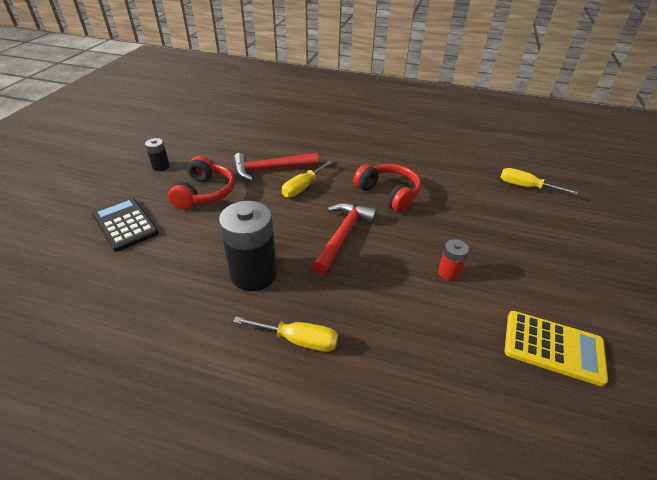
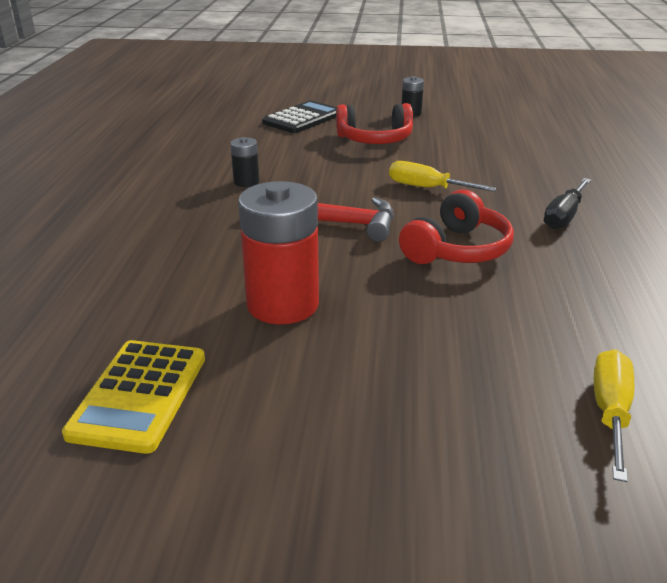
camera: 80 degrees right, 10 degrees down
(254, 274) = (246, 182): black battery -> black battery, size x0.48
(270, 169) = (453, 164): red hammer -> none
(298, 340) = (155, 214): yellow screwdriver -> none
(356, 151) = (564, 216): none -> black screwdriver
(449, 272) = (282, 304): red battery -> red battery, size x2.06

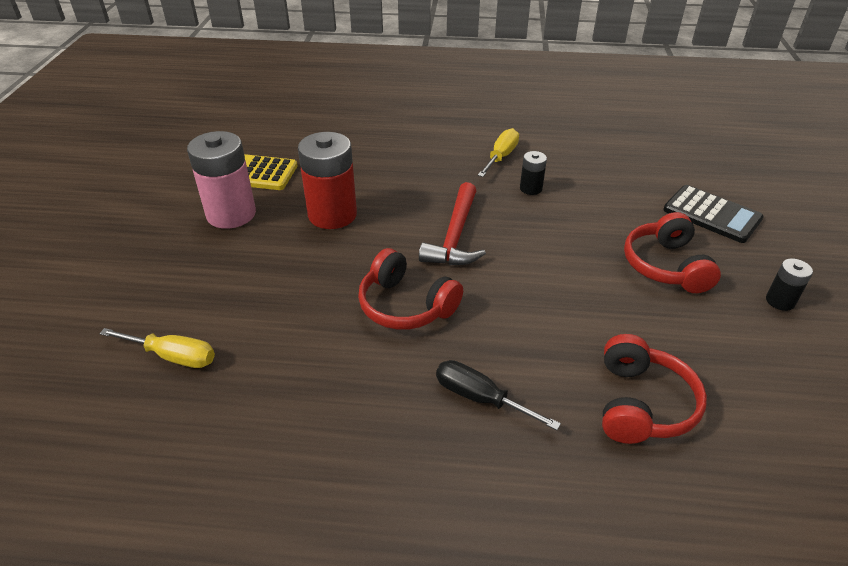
camera: 90 degrees right, 10 degrees up
(270, 405) = (231, 214): none -> pink battery
(427, 188) = (538, 297): yellow screwdriver -> yellow screwdriver (501, 157)
(536, 162) = (641, 404): none -> red headphones

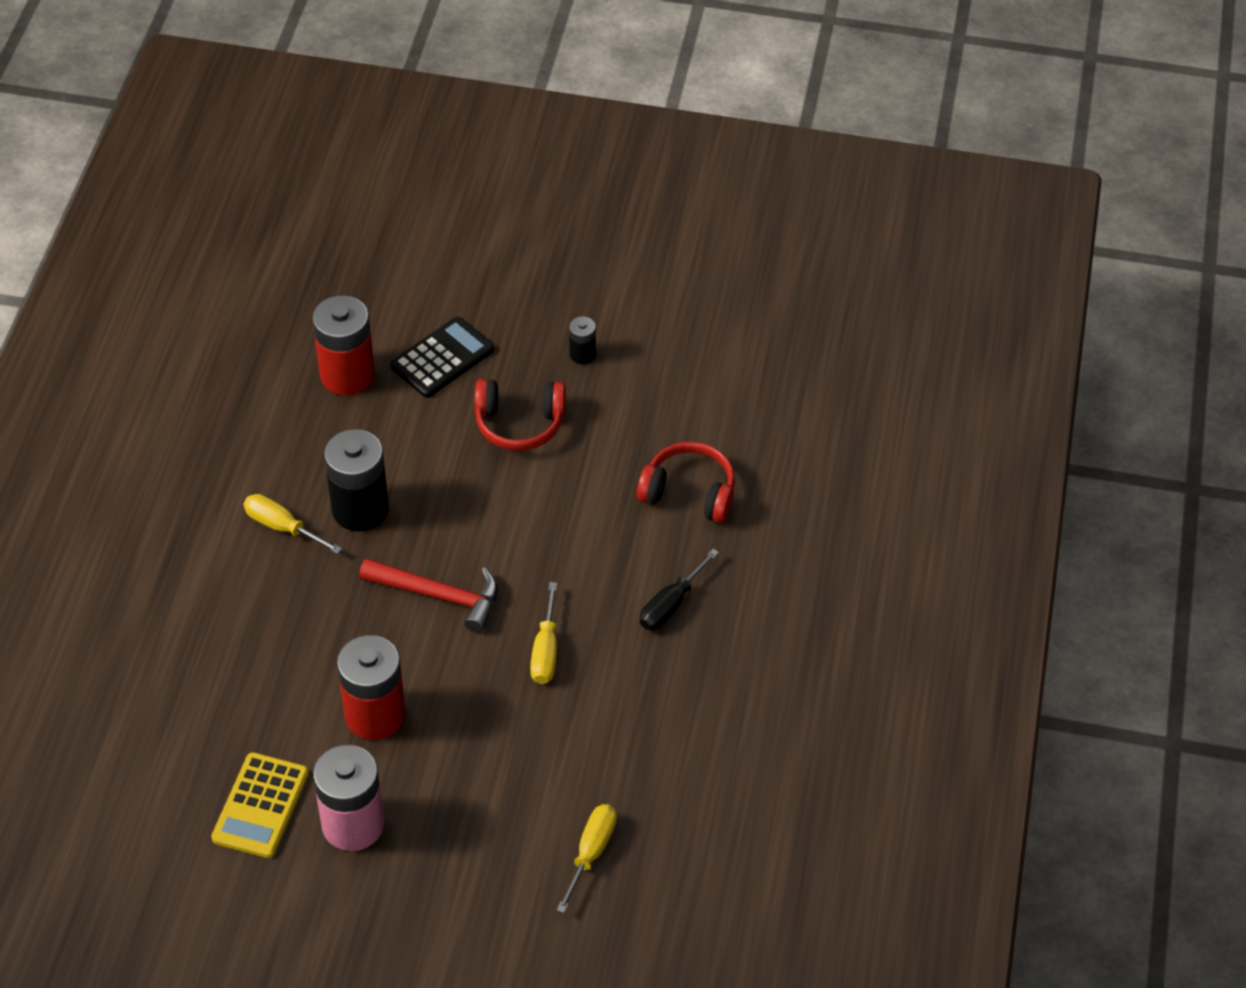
camera: 85 degrees left, 10 degrees up
(406, 305) = (545, 651): red headphones -> yellow screwdriver
(531, 188) = (360, 509): black battery -> black battery, size x2.06
(661, 170) = (347, 375): none -> red battery

